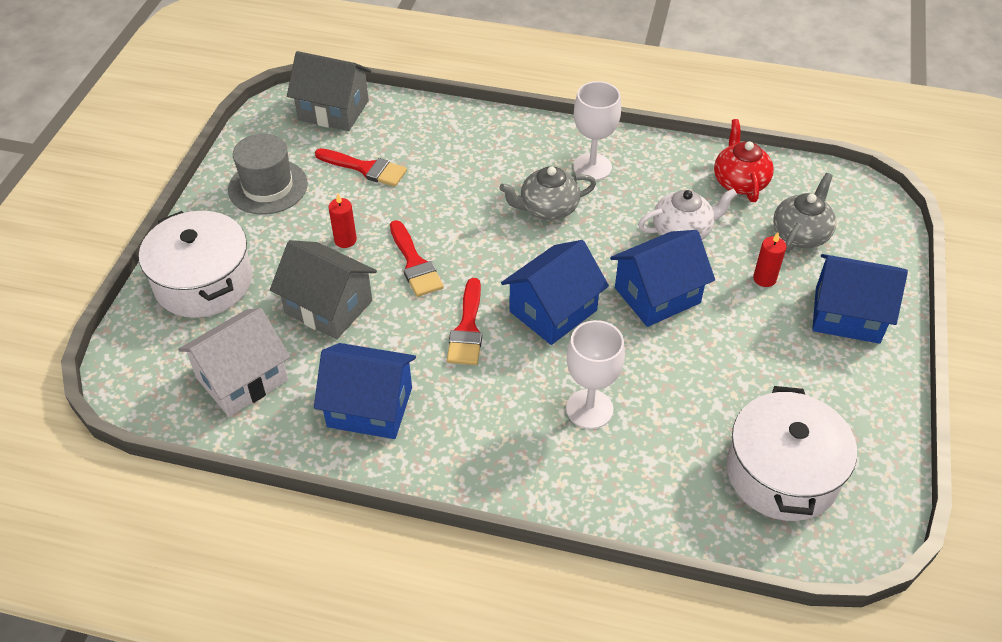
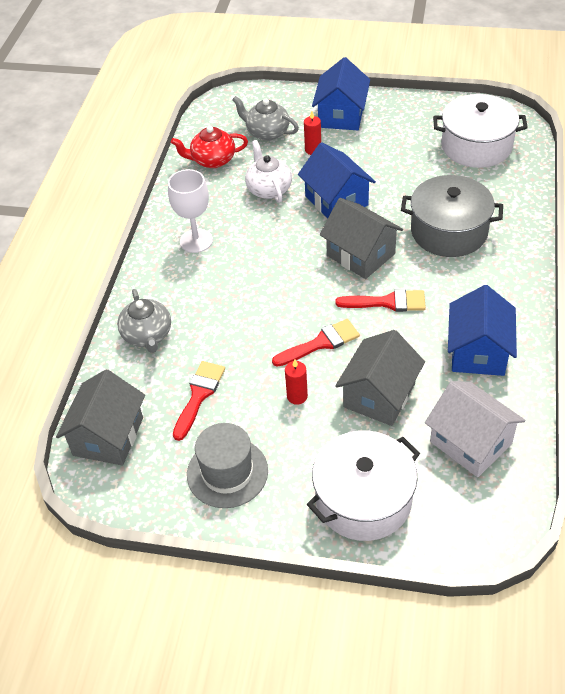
camera: 90 degrees left, 0 degrees up
(547, 208) = (248, 264): grey teapot -> grey teapot (147, 335)
(553, 311) = (360, 255): blue house -> grey house
(589, 409) = (449, 231): white goblet -> grey pot

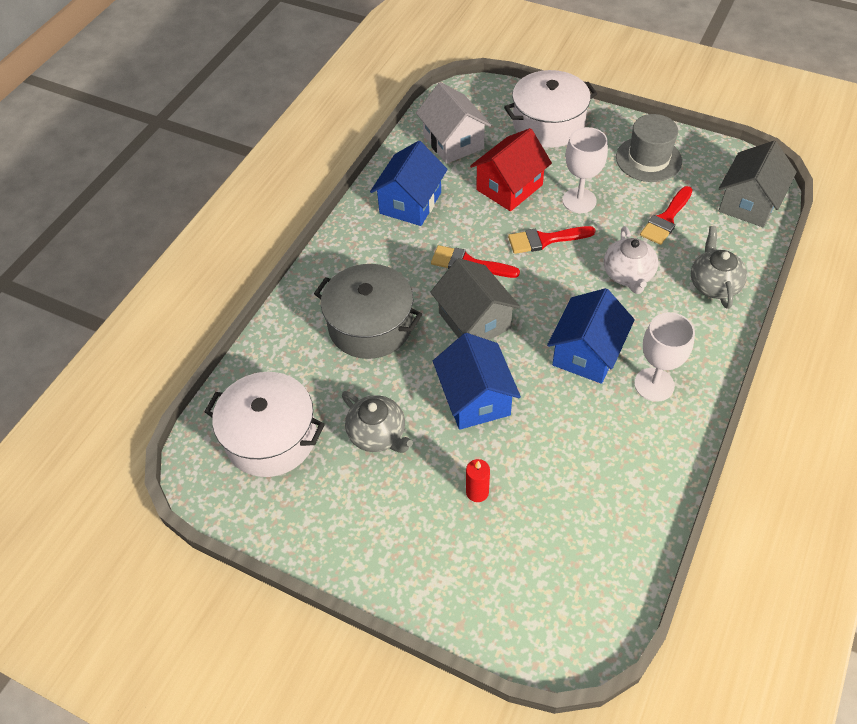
camera: 165 degrees left, 5 degrees up
(212, 160) = (619, 513): red teapot -> none
(267, 132) = (532, 547): grey teapot -> grey teapot (378, 434)
(268, 189) = (552, 439): white teapot -> white teapot (628, 275)
(297, 396) = (579, 201): red candle -> white goblet
(341, 115) = (415, 550): blue house -> blue house (587, 353)
(379, 395) = (509, 187): grey house -> red house

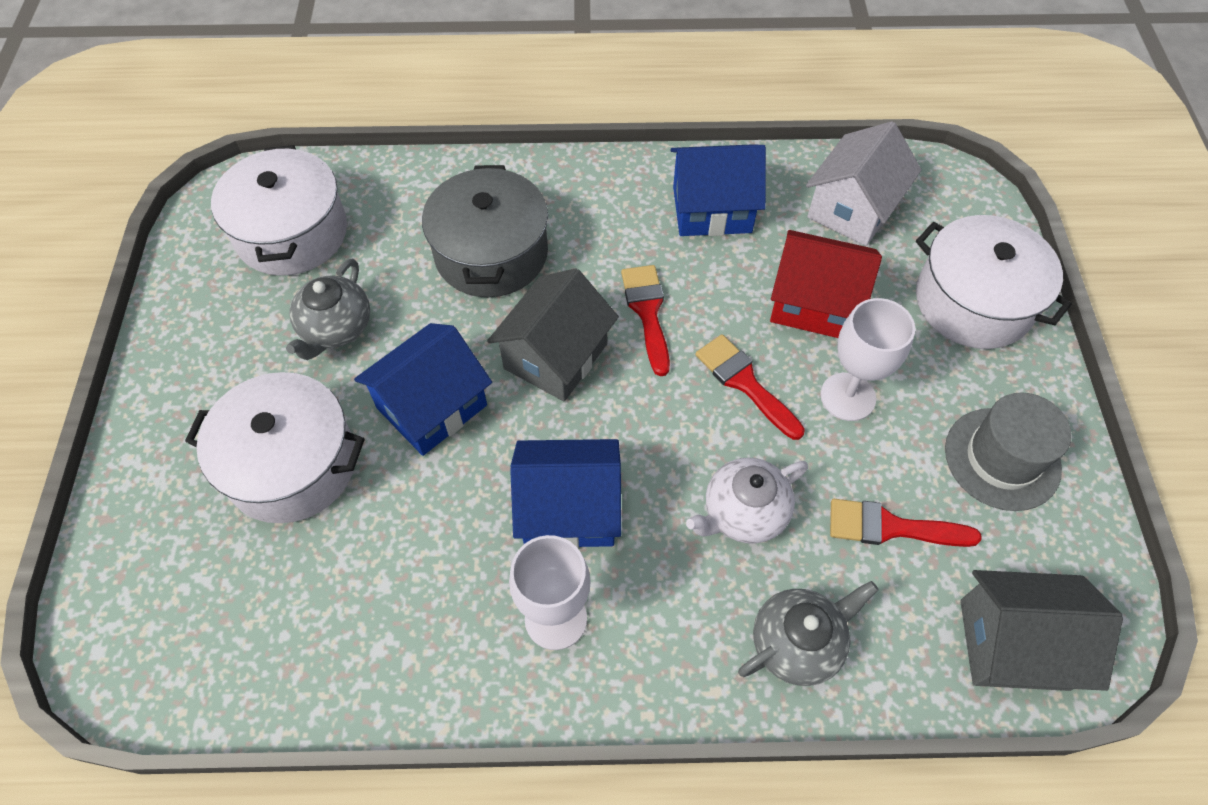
camera: 60 degrees right, 5 degrees up
(477, 492) = (292, 464): red candle -> white pot

